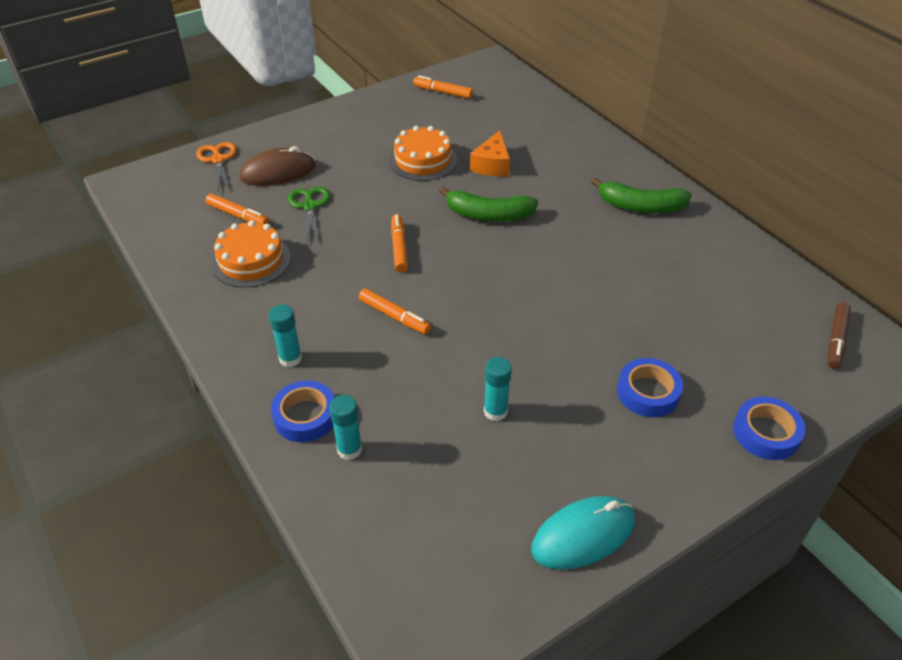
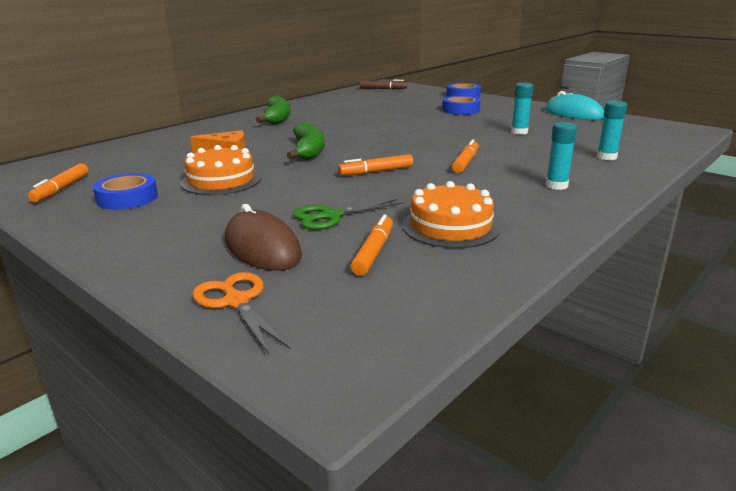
camera: 105 degrees left, 20 degrees down
(218, 160) = (236, 301): orange scissors -> orange scissors turned 90 degrees clockwise
(305, 416) = (602, 172): blue tape -> blue tape (127, 198)

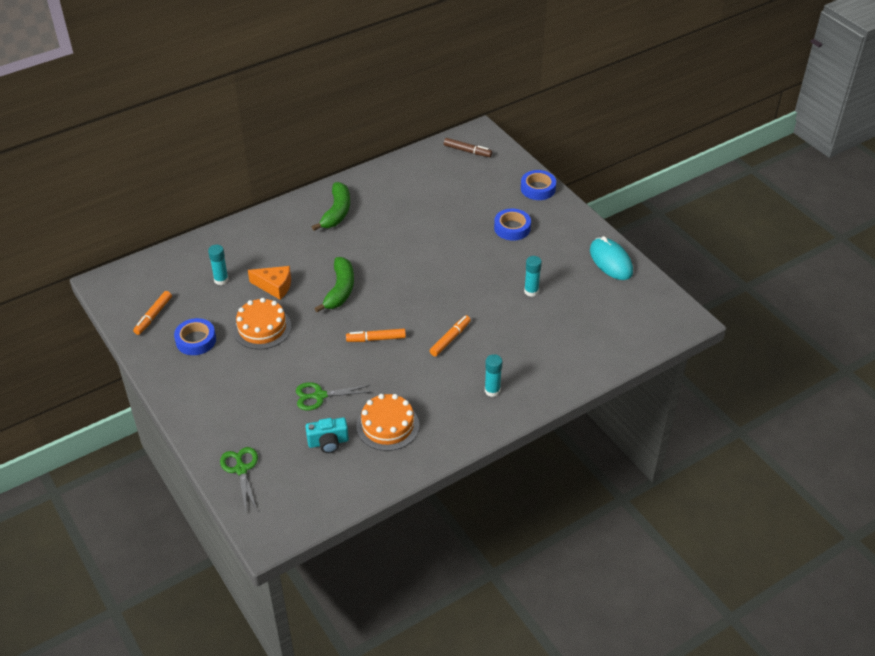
camera: 15 degrees right, 20 degrees up
(236, 301) = (241, 469): orange scissors -> green scissors
(262, 248) = (267, 422): brown mouse -> none
(373, 252) = (328, 442): orange marker -> turquoise camera
(606, 157) = (566, 355): turquoise glue stick -> turquoise glue stick (221, 280)

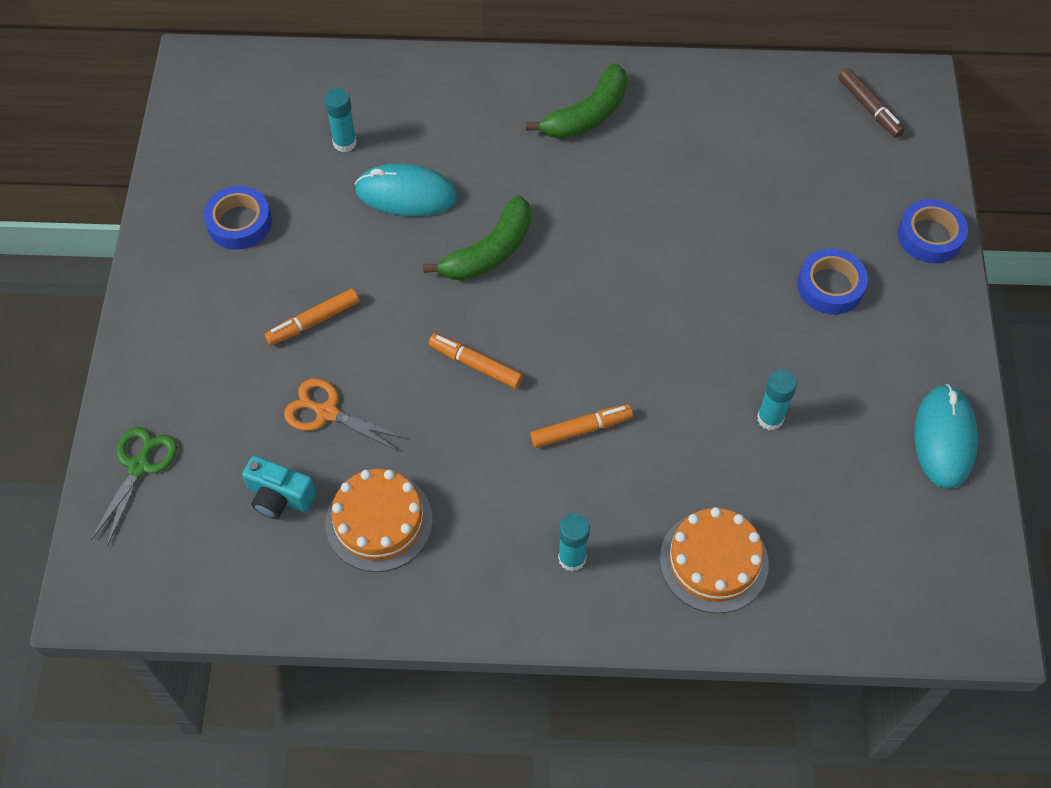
camera: 35 degrees right, 15 degrees up
(153, 316) = (217, 152): orange marker -> orange marker (314, 321)
(262, 328) = (338, 253): orange cake -> orange cake (714, 561)
(275, 286) = (406, 194): orange cheese -> turquoise mouse
(319, 396) = (327, 412): green scissors -> orange scissors

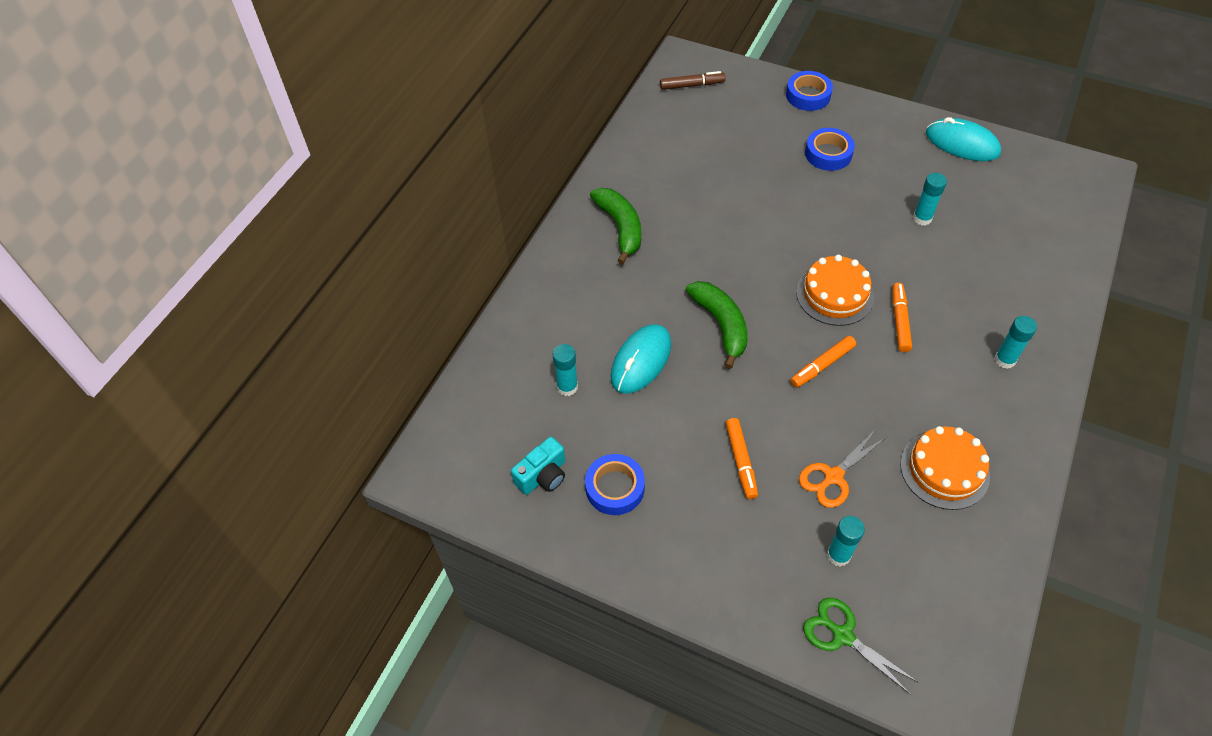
camera: 65 degrees left, 5 degrees down
(230, 441) = (838, 555): none -> turquoise glue stick
(279, 497) = (903, 533): turquoise camera -> turquoise camera (543, 476)
(714, 561) = (1025, 284): orange cake -> orange cake (834, 294)

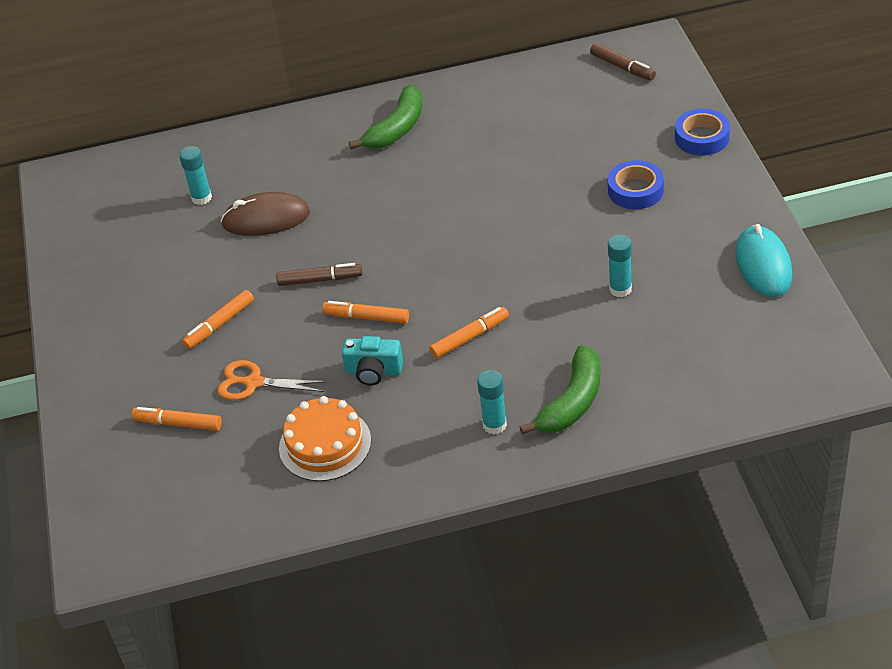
camera: 55 degrees right, 10 degrees down
(543, 476) = (109, 234): turquoise camera -> turquoise camera (373, 371)
(615, 488) = (131, 274): blue tape -> none
(641, 361) = (266, 219): turquoise mouse -> brown mouse
(721, 325) = (350, 239): green banana -> green banana (572, 402)
(750, 369) = (319, 280): none -> brown marker
(834, 294) = (457, 284): orange cake -> none
(838, 555) = (178, 424): turquoise glue stick -> orange marker
(842, 635) = (106, 462): green scissors -> none

